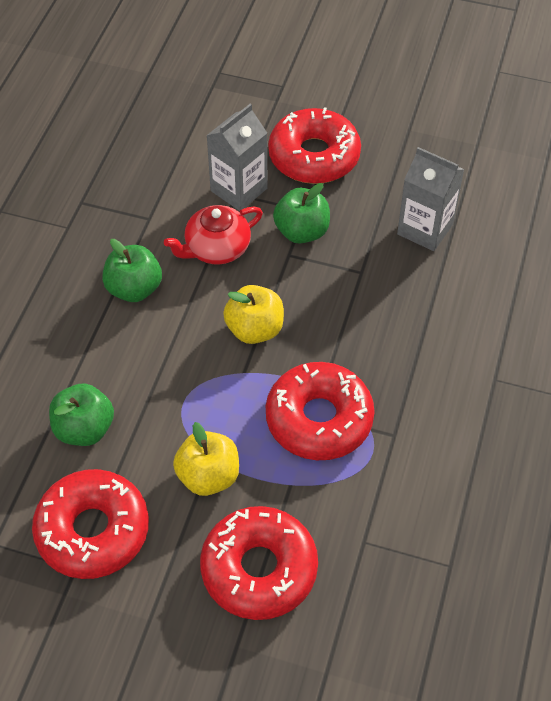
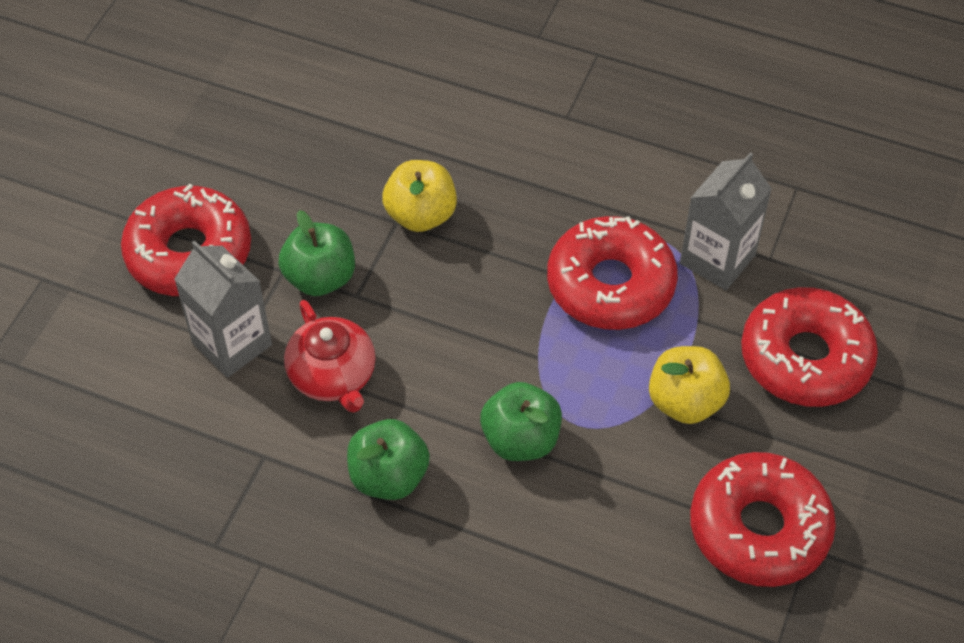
camera: 85 degrees left, 0 degrees up
(84, 429) = (612, 538): green apple -> green apple (520, 439)
(255, 329) = (473, 340): yellow apple -> yellow apple (421, 215)
(425, 229) = (338, 151): grey carton -> grey carton (717, 259)

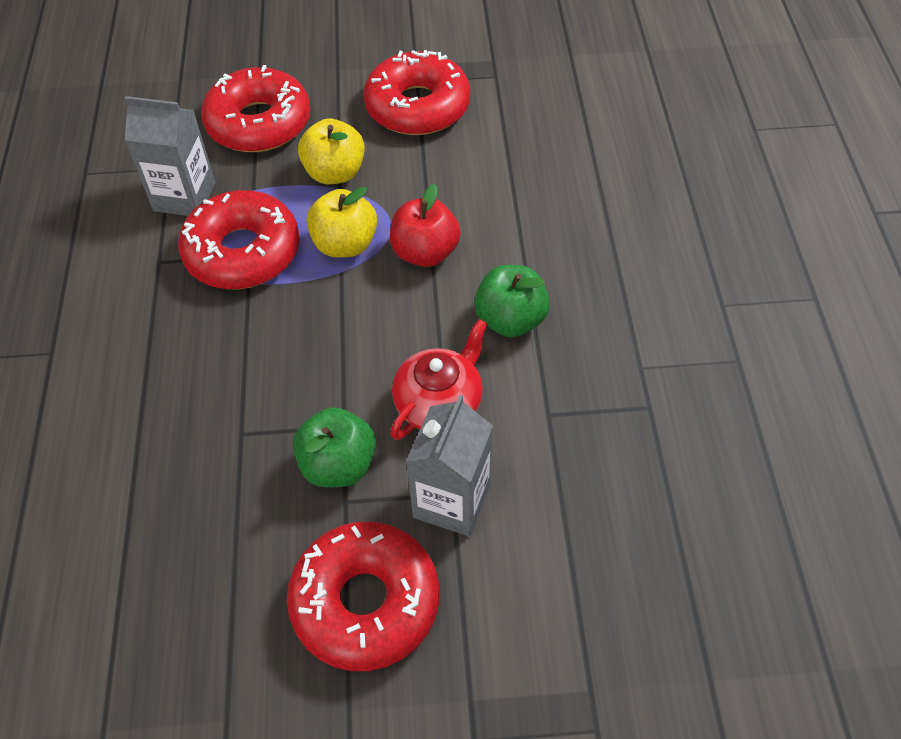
camera: 115 degrees left, 0 degrees up
(421, 215) = (224, 417): yellow apple -> yellow apple (345, 244)
(520, 439) = (425, 253): green apple -> red apple

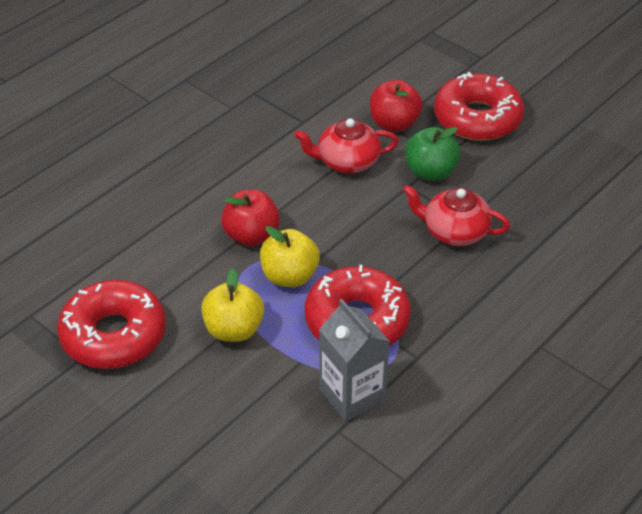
camera: 135 degrees left, 10 degrees down
(240, 409) = (454, 231): none -> red teapot
(259, 123) = (233, 416): red donut -> none
(451, 501) = (394, 123): grey carton -> red apple
(510, 320) = (258, 169): green apple -> none

